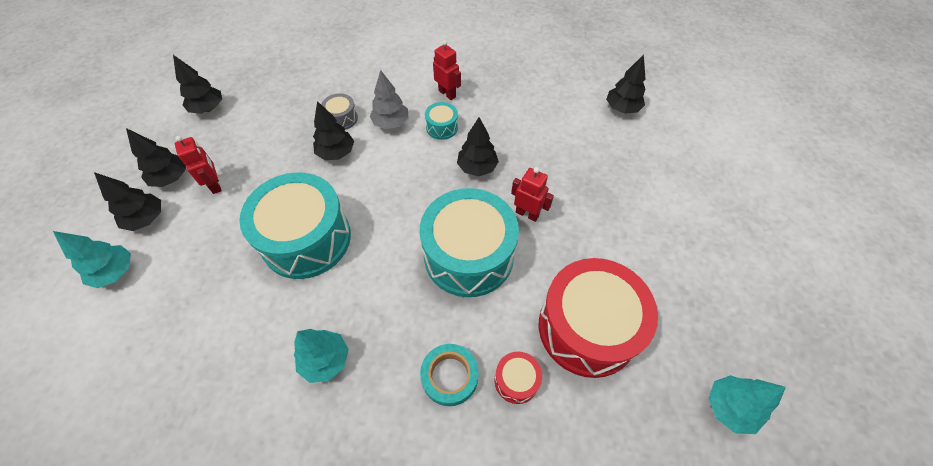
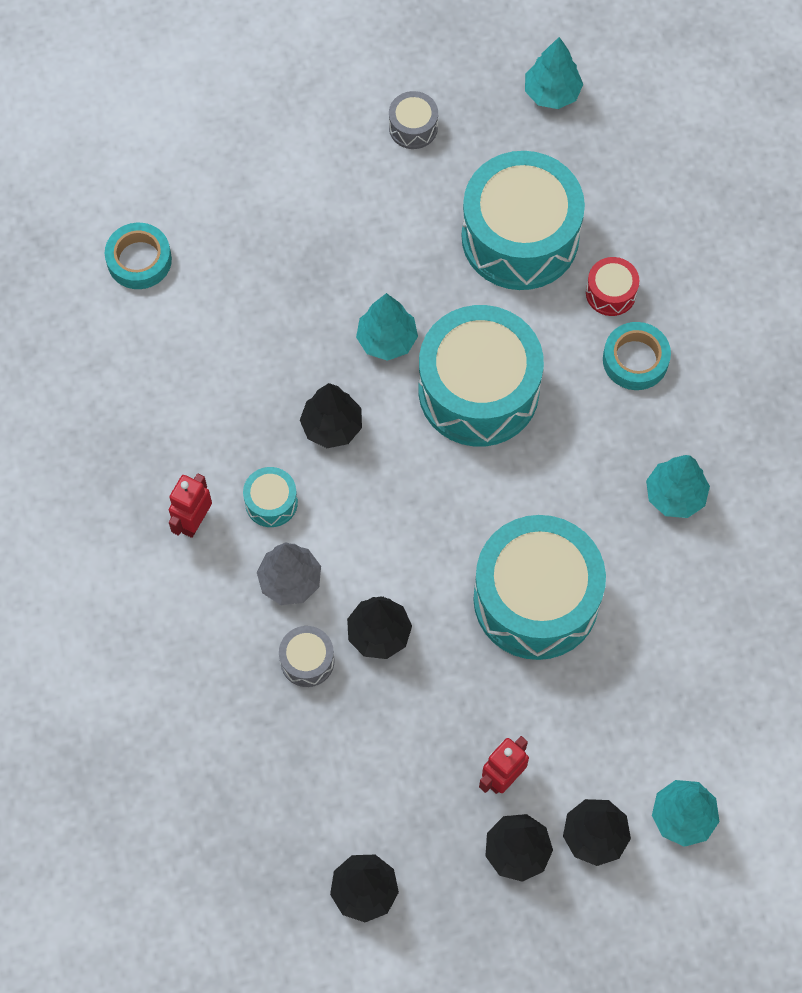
camera: 110 degrees left, 10 degrees up
(527, 213) = (387, 340): red robot -> turquoise tree
(587, 328) = (520, 237): red drum -> turquoise drum
(622, 108) = (139, 260): black tree -> turquoise tape
(703, 284) = (413, 127): none -> grey drum

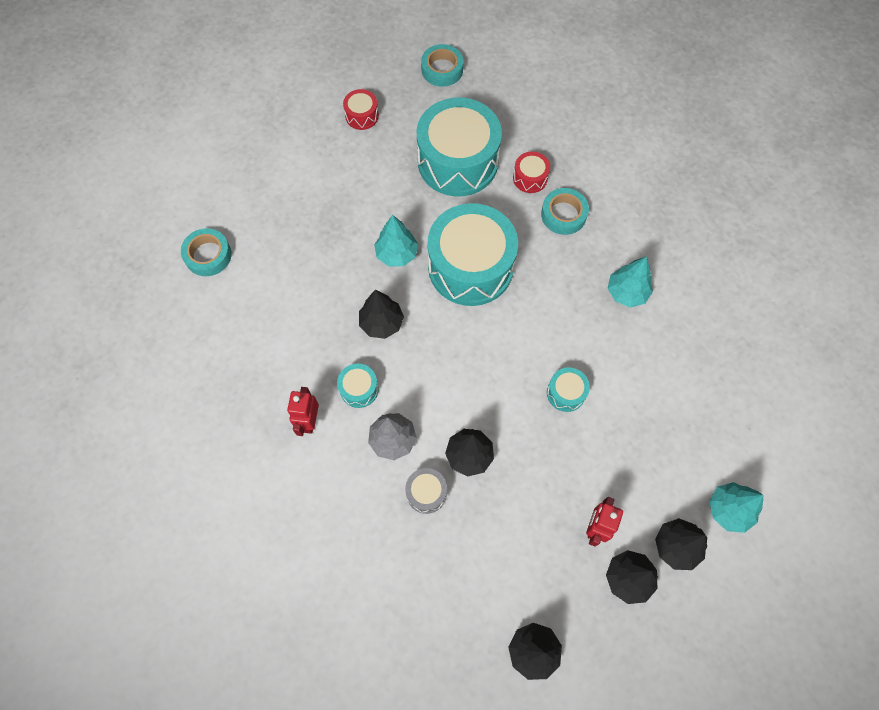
camera: 20 degrees left, 0 degrees up
(413, 127) = (362, 116): grey drum -> red drum
(536, 599) = (566, 393): turquoise drum -> turquoise drum, size x0.43
(552, 93) = (442, 69): turquoise tree -> turquoise tape

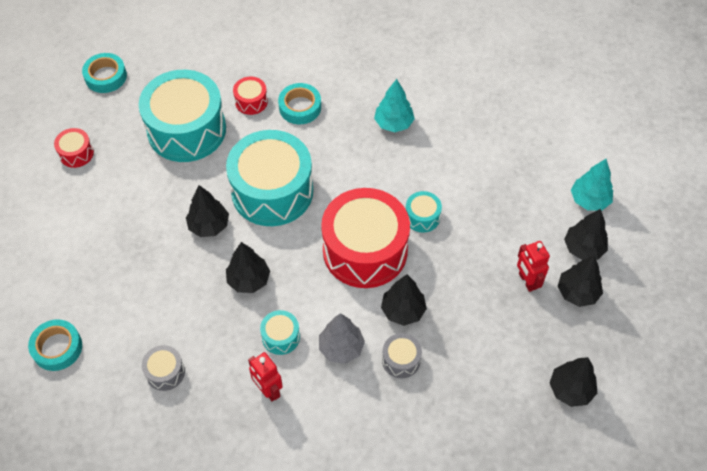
camera: 45 degrees left, 10 degrees down
(256, 340) = (165, 372): none -> grey drum
(397, 254) = (209, 225): turquoise tree -> black tree
(491, 379) = (365, 250): none -> red drum

